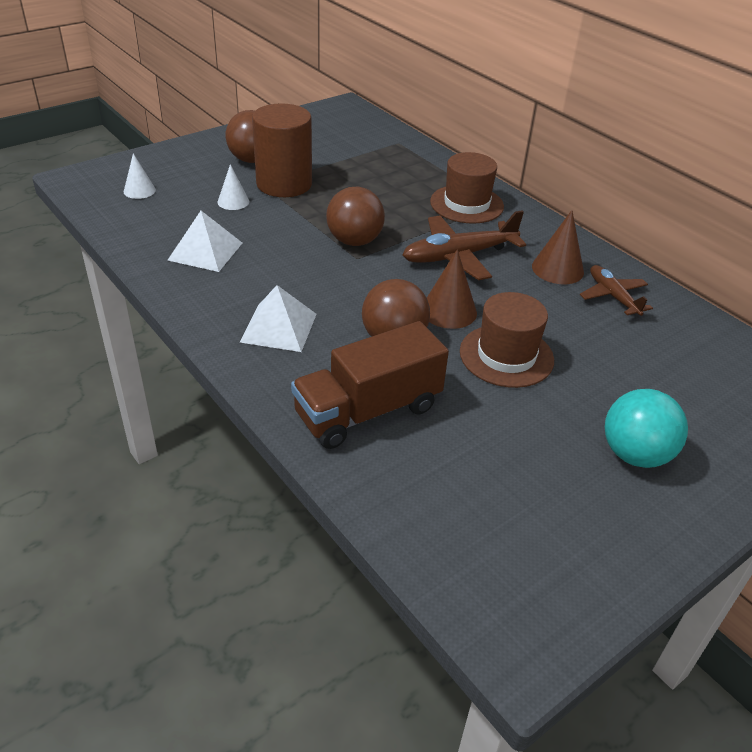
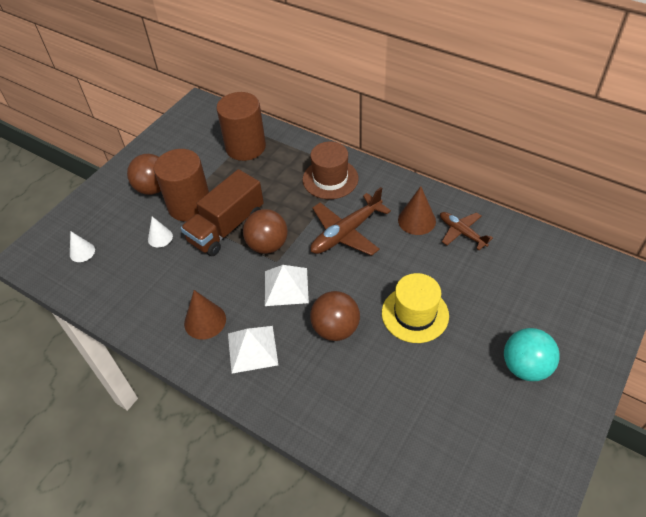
camera: 15 degrees left, 10 degrees up
(205, 251) = (164, 295): white pyramid -> white pyramid (286, 286)
(368, 411) = (346, 399): brown truck -> brown truck (226, 227)
(380, 152) = (245, 147): none -> brown cylinder
(449, 311) = (361, 288): brown cone -> brown cone (205, 321)
(506, 356) = (415, 314): brown hat -> yellow hat

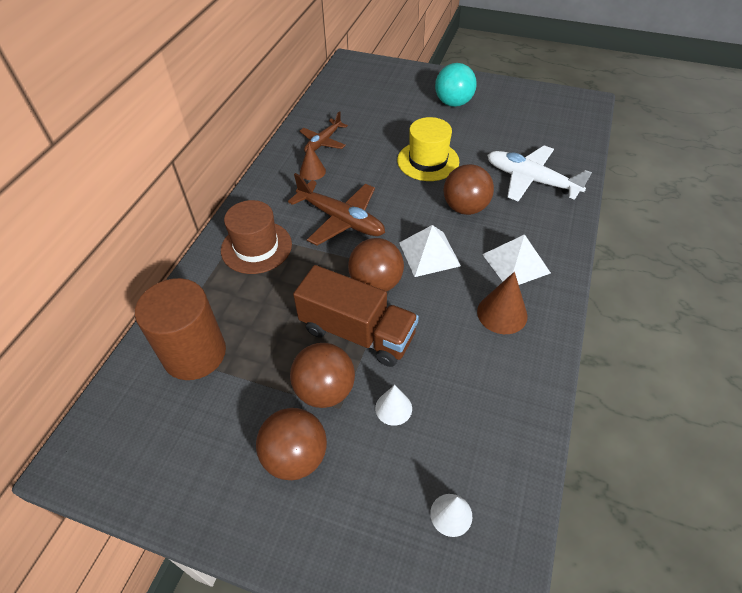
camera: 105 degrees left, 0 degrees up
(189, 205) = (325, 390): brown cylinder -> brown ball
(361, 404) = (531, 180): none -> white plane
(416, 220) = (312, 171): brown cone -> brown cone, size x0.66

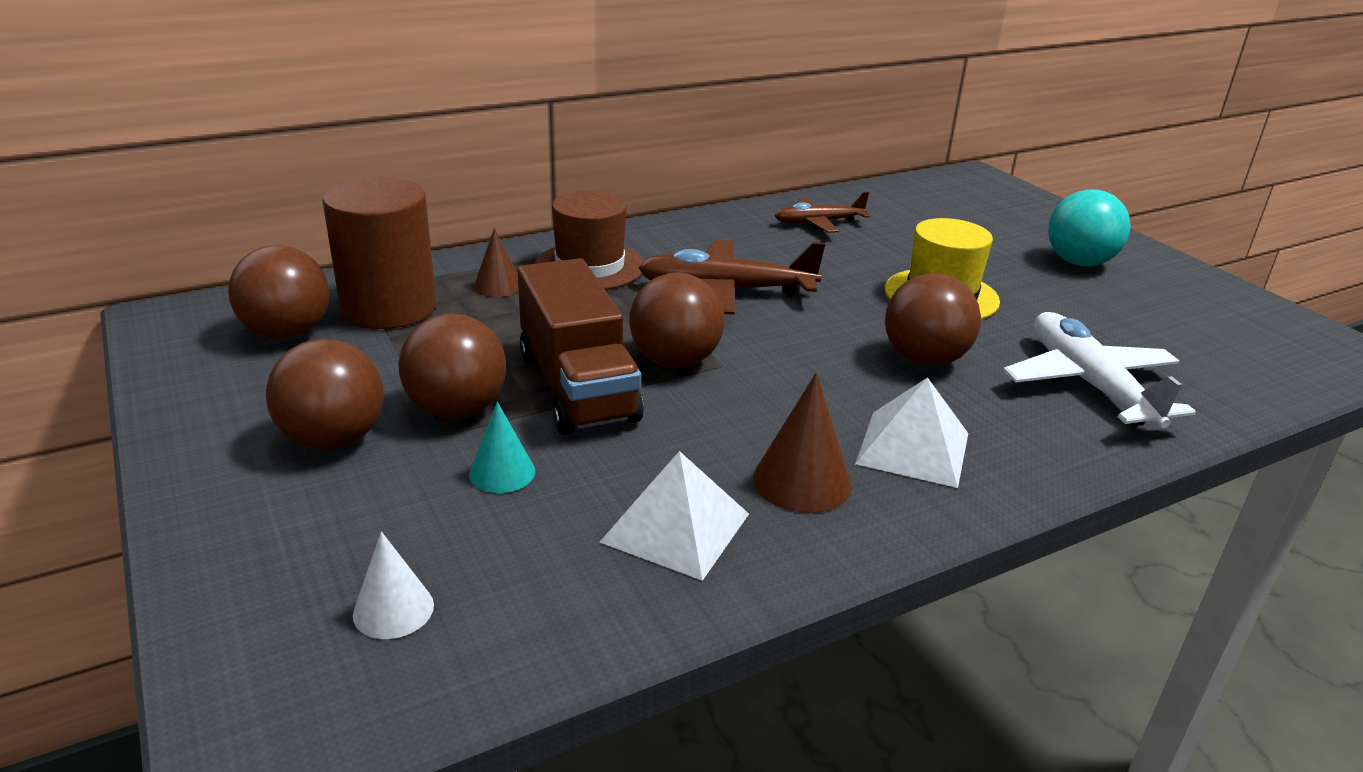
camera: 40 degrees right, 20 degrees down
(165, 414) = (287, 333): none -> brown ball
(312, 171) = (761, 239): brown cone -> brown cone (498, 286)
(340, 219) = (726, 290): brown plane -> brown plane turned 105 degrees clockwise
(393, 408) = (502, 472): white cone -> turquoise cone
(429, 254) = (793, 373): white pyramid -> white pyramid (676, 527)

